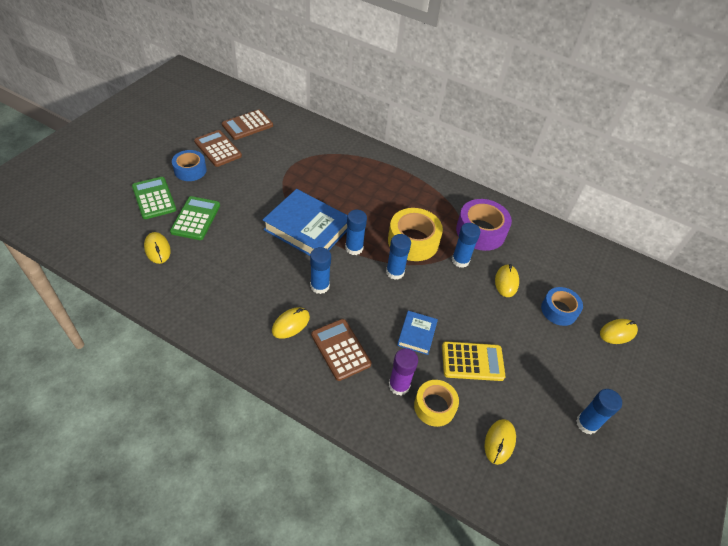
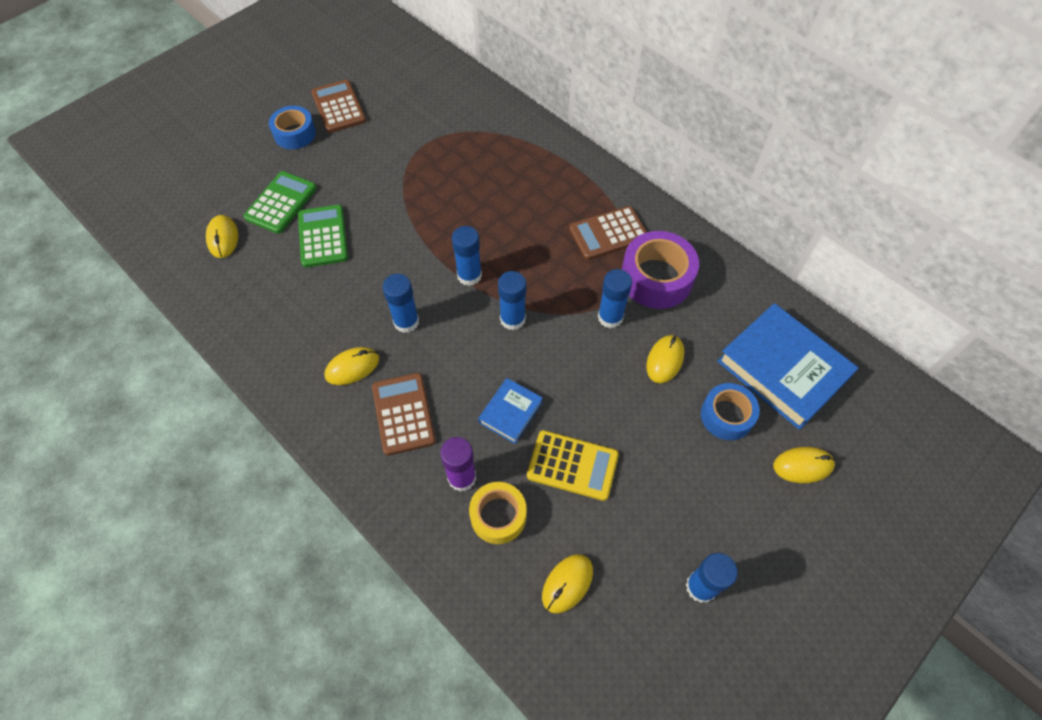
camera: 20 degrees right, 10 degrees up
(154, 198) = (239, 167): green calculator -> green calculator (323, 236)
(247, 125) = (387, 76): brown calculator -> brown calculator (608, 234)
(307, 228) = (417, 238): blue book -> blue book (783, 369)
(413, 241) = (553, 278): yellow tape -> none

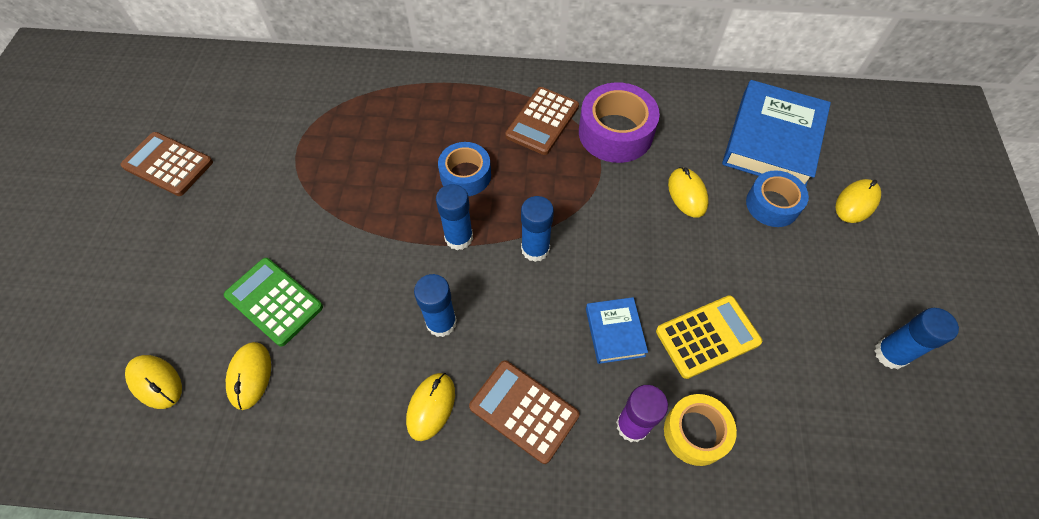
camera: 40 degrees left, 0 degrees up
(281, 203) = (192, 299): green calculator -> none
(295, 134) = (141, 220): blue tape -> blue tape (465, 175)
(567, 583) = (804, 441): yellow mouse -> yellow mouse (250, 376)
(610, 317) = (612, 189): blue glue stick -> none
(783, 369) = (772, 140): blue book -> blue book turned 75 degrees counterclockwise

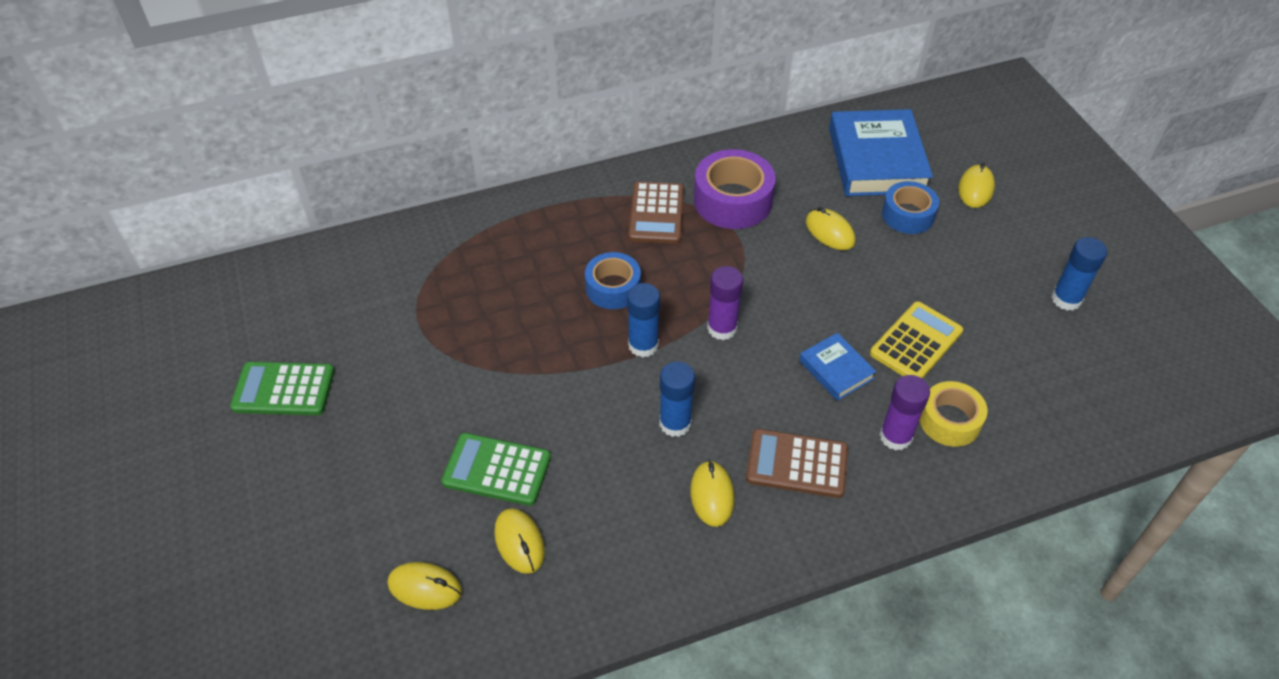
camera: 25 degrees left, 10 degrees down
(168, 164) = (283, 389): brown calculator -> green calculator
(535, 249) = (722, 328): blue glue stick -> purple glue stick

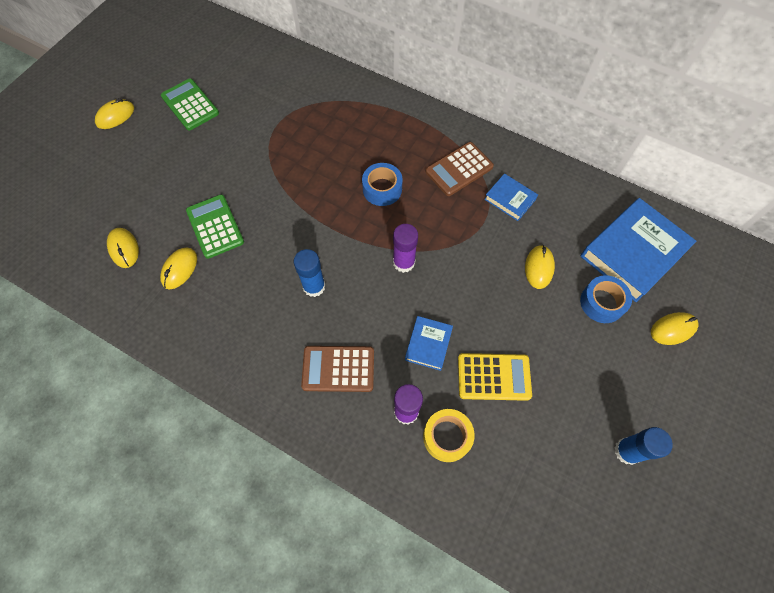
camera: 50 degrees right, 15 degrees up
(643, 345) = (355, 232): blue glue stick -> none
(712, 495) = (280, 339): yellow mouse -> yellow mouse (115, 116)
(732, 201) = (510, 199): purple tape -> blue book
(797, 464) = (338, 369): brown calculator -> brown calculator turned 60 degrees counterclockwise

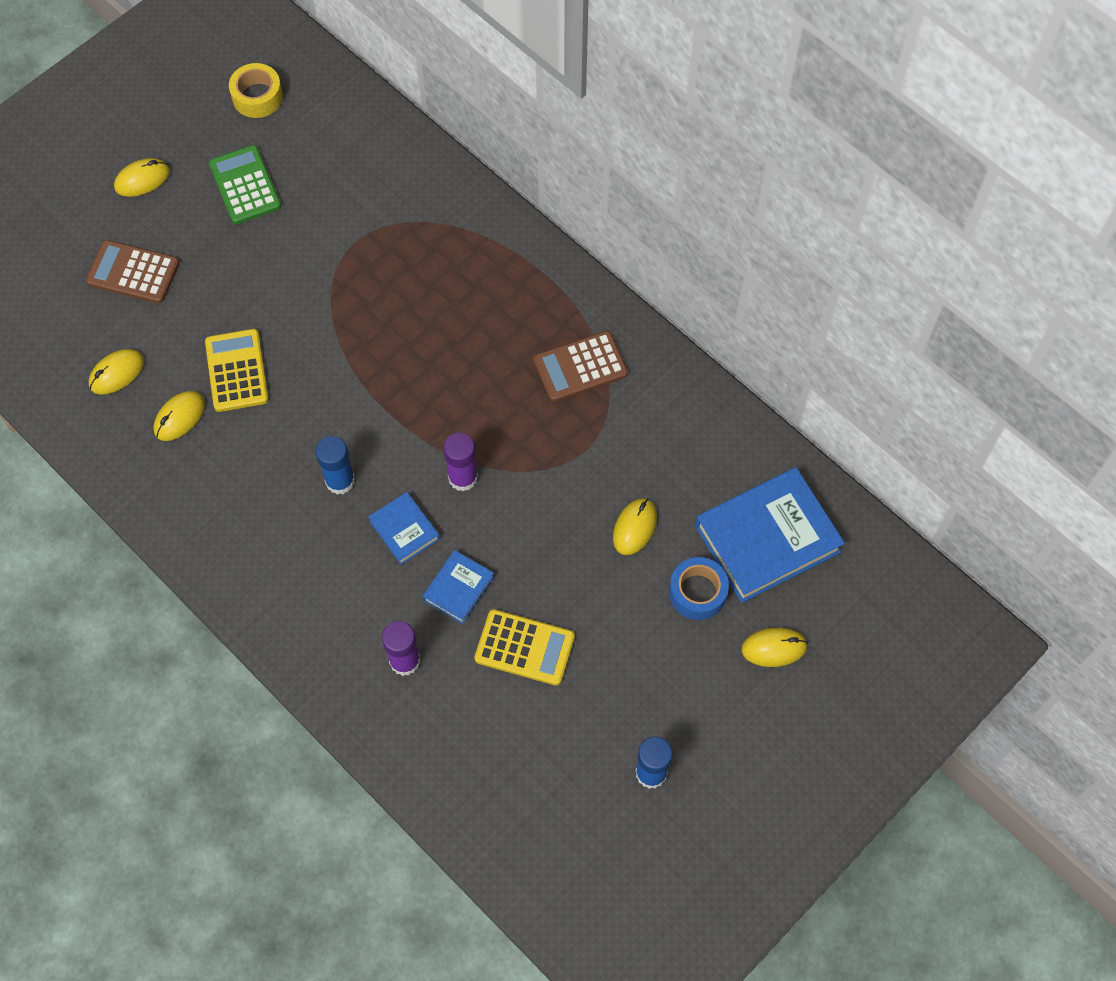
camera: 15 degrees right, 0 degrees up
(124, 249) = (117, 373): yellow mouse -> yellow mouse turned 60 degrees clockwise
(215, 226) = (237, 371): green calculator -> yellow calculator
(338, 369) = (340, 590): brown calculator -> brown calculator (133, 272)
(382, 189) = (467, 370): blue tape -> none
(447, 437) = (443, 701): yellow tape -> yellow tape (257, 97)
(510, 199) = (633, 426): blue book -> blue book (404, 530)

